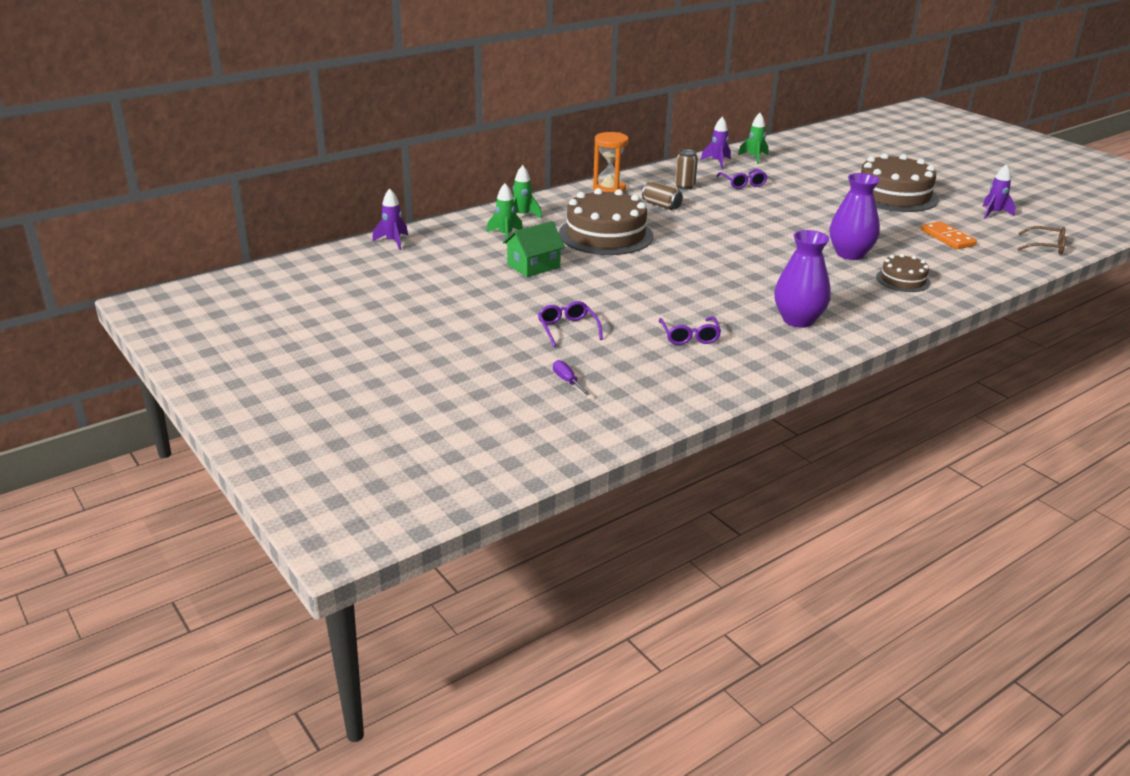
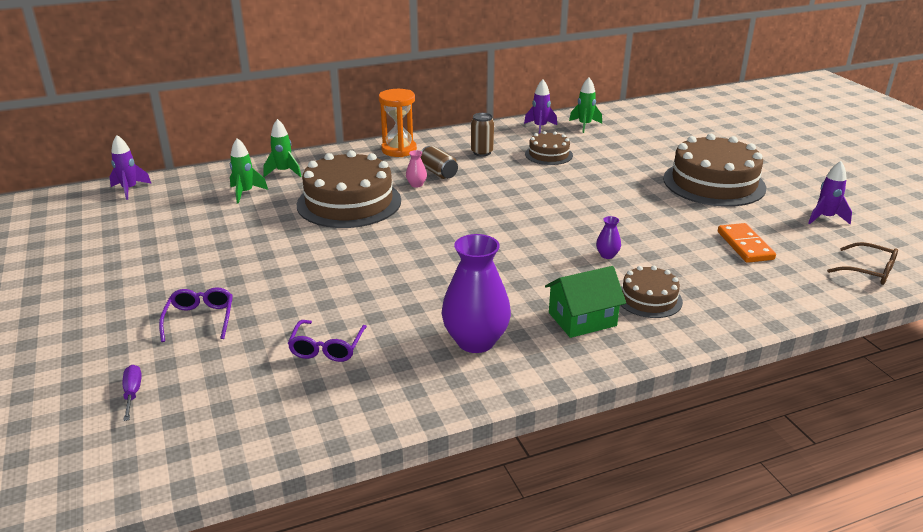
camera: 15 degrees right, 0 degrees up
(533, 266) = (239, 232): green house -> green house (582, 319)
(651, 216) = (416, 184): none -> pink vase
(743, 184) = (548, 154): purple glasses -> brown cake
(850, 254) = (607, 255): purple vase -> purple vase, size x0.43

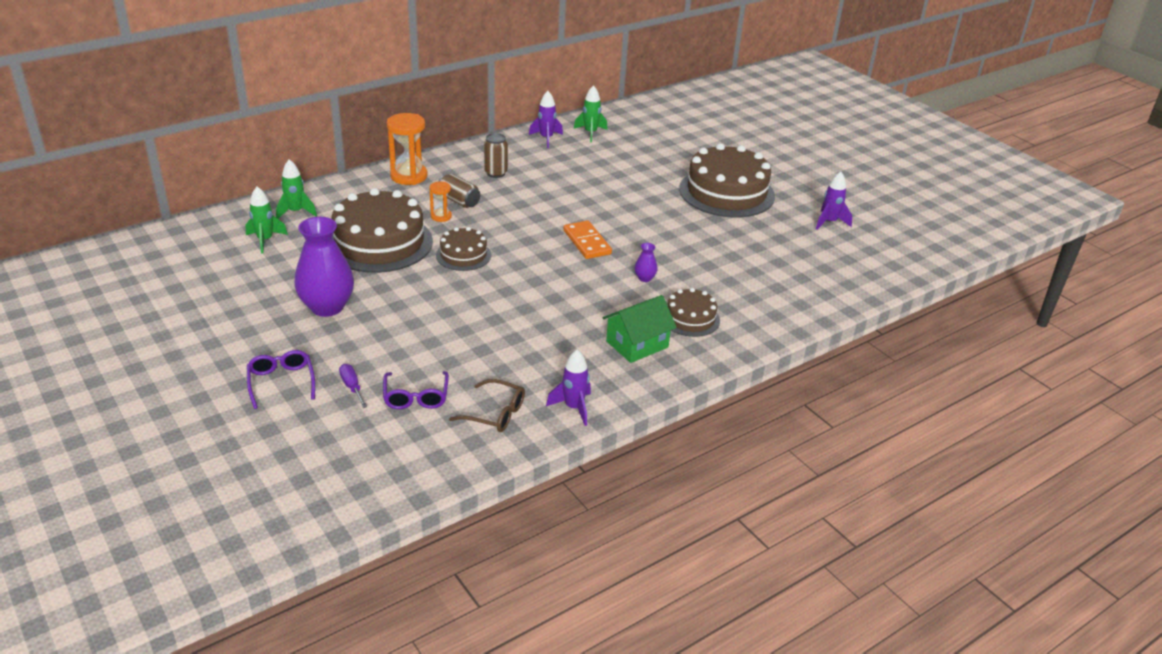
camera: 15 degrees left, 5 degrees up
(130, 189) = (134, 246): purple rocket -> purple rocket (573, 408)
(132, 393) = (250, 460): purple screwdriver -> purple screwdriver (352, 387)
(416, 184) = (441, 216): pink vase -> orange hourglass
(475, 341) = (549, 375): purple vase -> purple vase (327, 307)
(548, 154) = (563, 171): brown cake -> brown cake (463, 255)
(745, 245) = (764, 257): orange domino -> orange domino (587, 242)
(869, 271) = (871, 273): brown glasses -> brown glasses (496, 414)

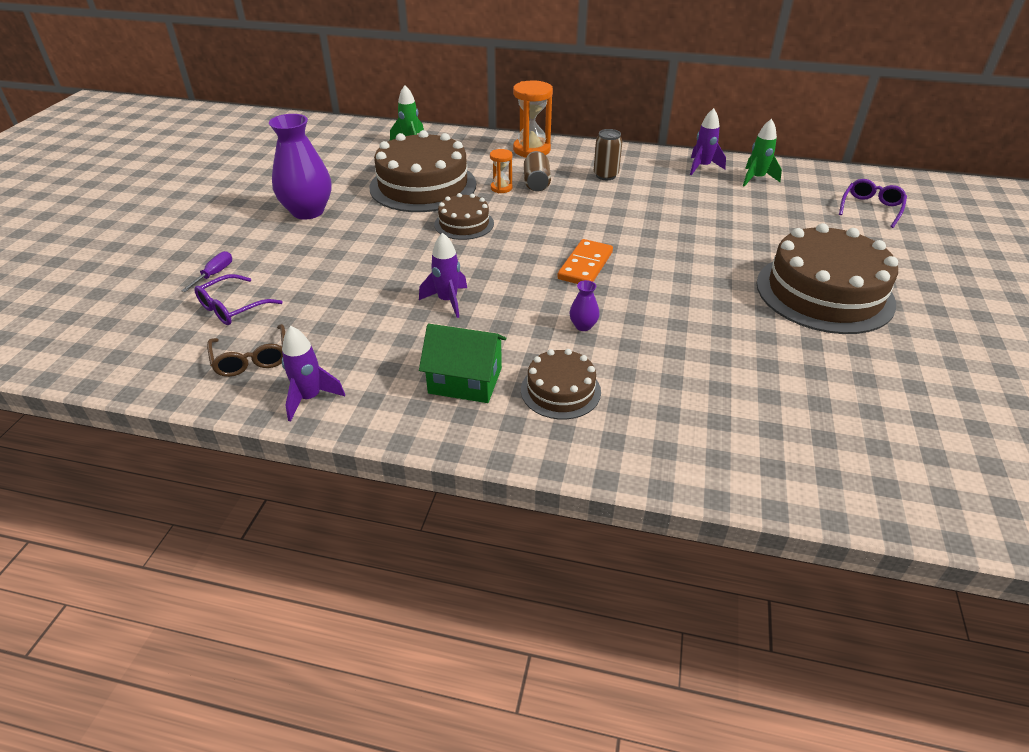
camera: 50 degrees right, 5 degrees up
(265, 240) = (358, 151): green rocket -> none
(281, 382) = (189, 244): purple glasses -> purple glasses (871, 208)
(829, 222) = (921, 390): purple rocket -> purple rocket (447, 301)

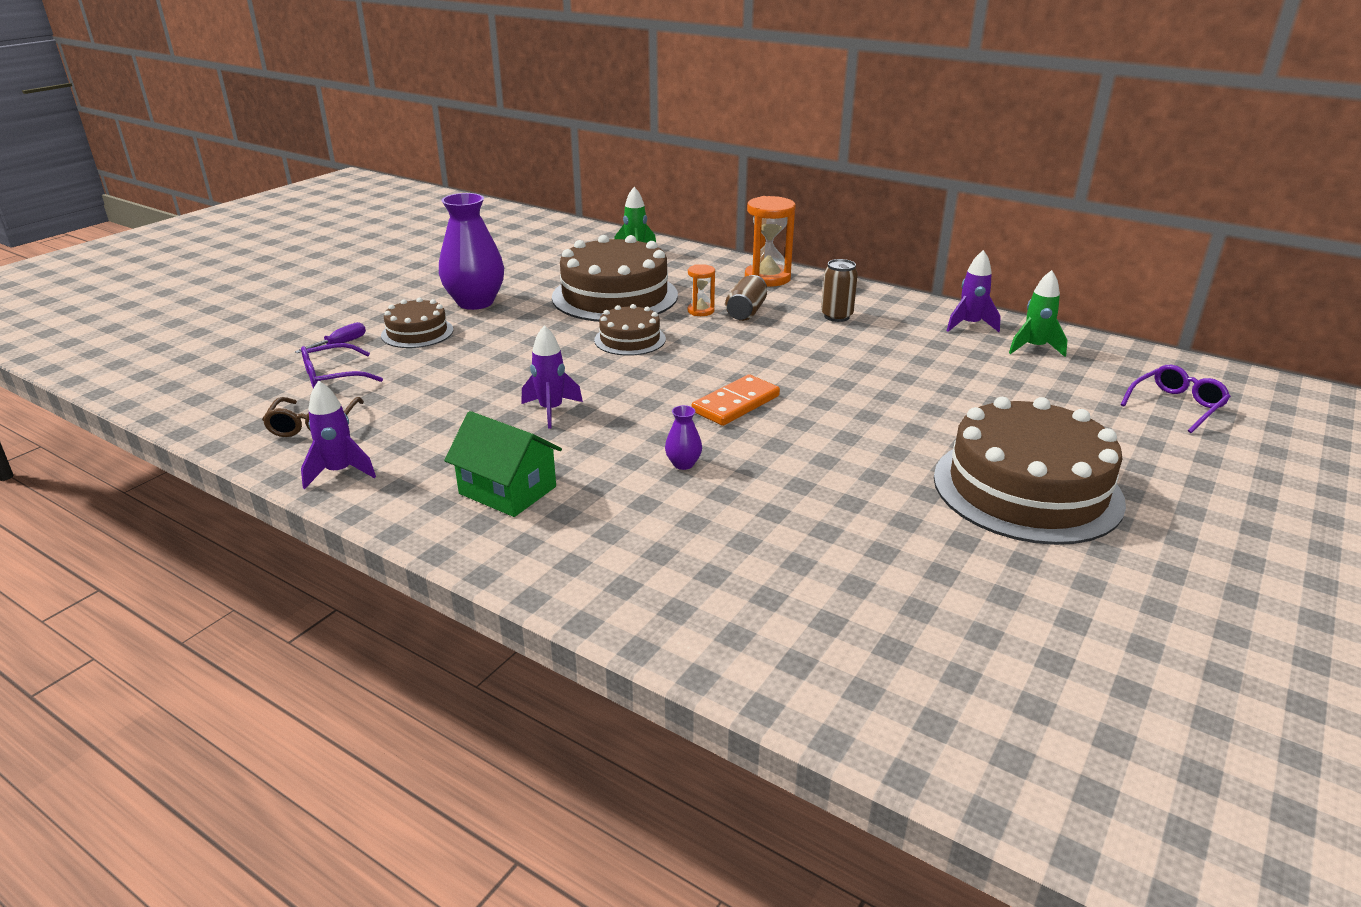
camera: 20 degrees right, 10 degrees down
(560, 390) = (604, 523): brown cake -> brown cake (417, 332)

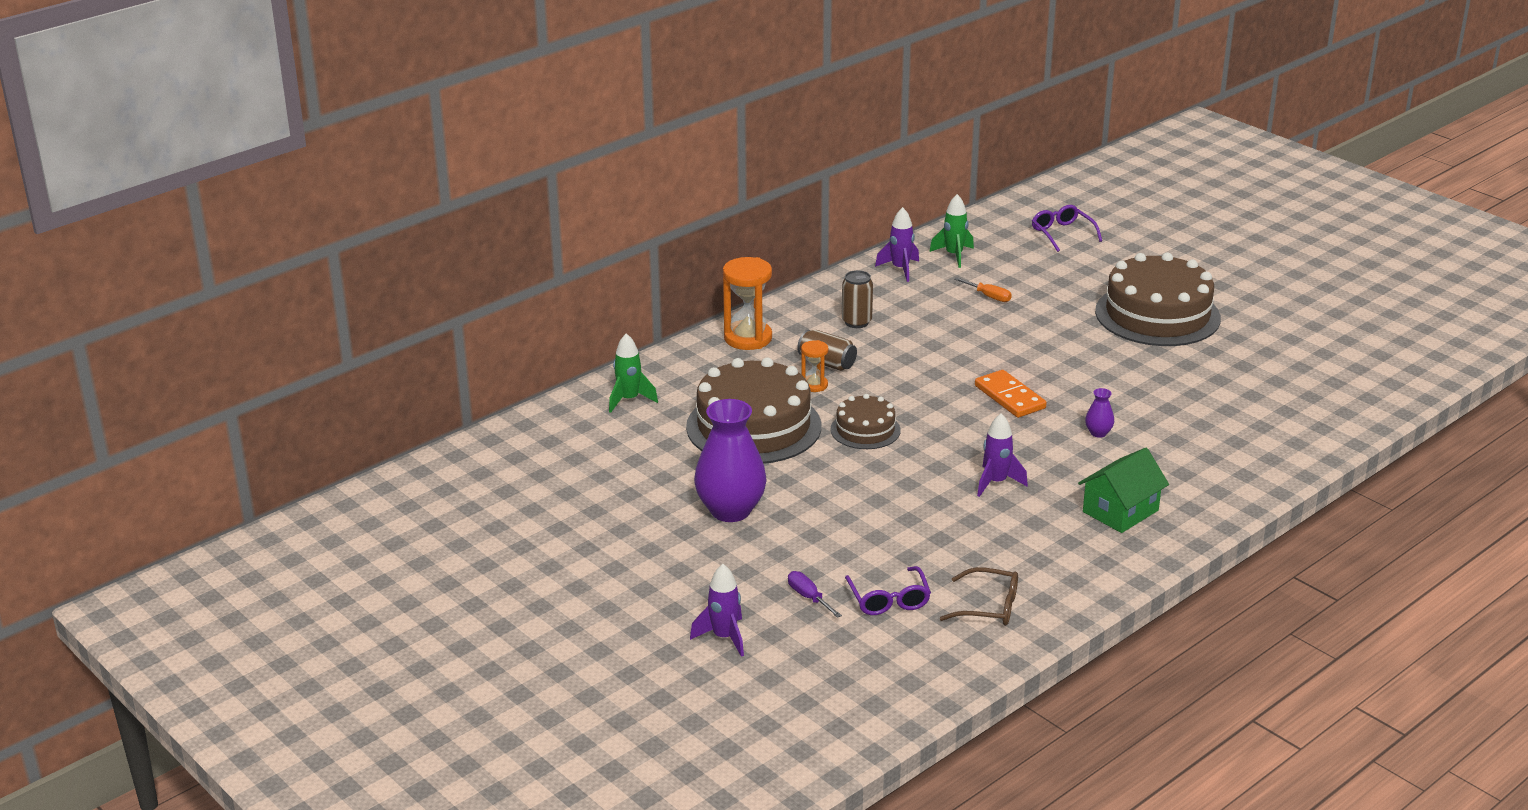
camera: 75 degrees left, 0 degrees up
(339, 472) = (1076, 590): purple rocket -> purple rocket (724, 637)
(417, 332) = (798, 549): brown cake -> none
(958, 374) = (988, 296): none -> orange screwdriver

